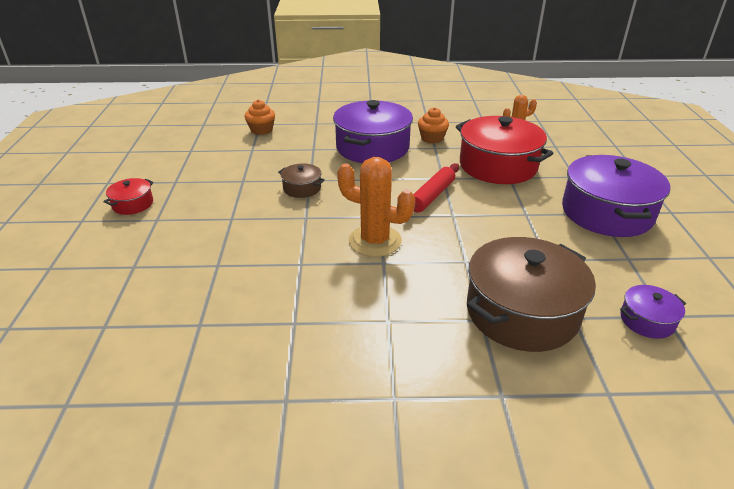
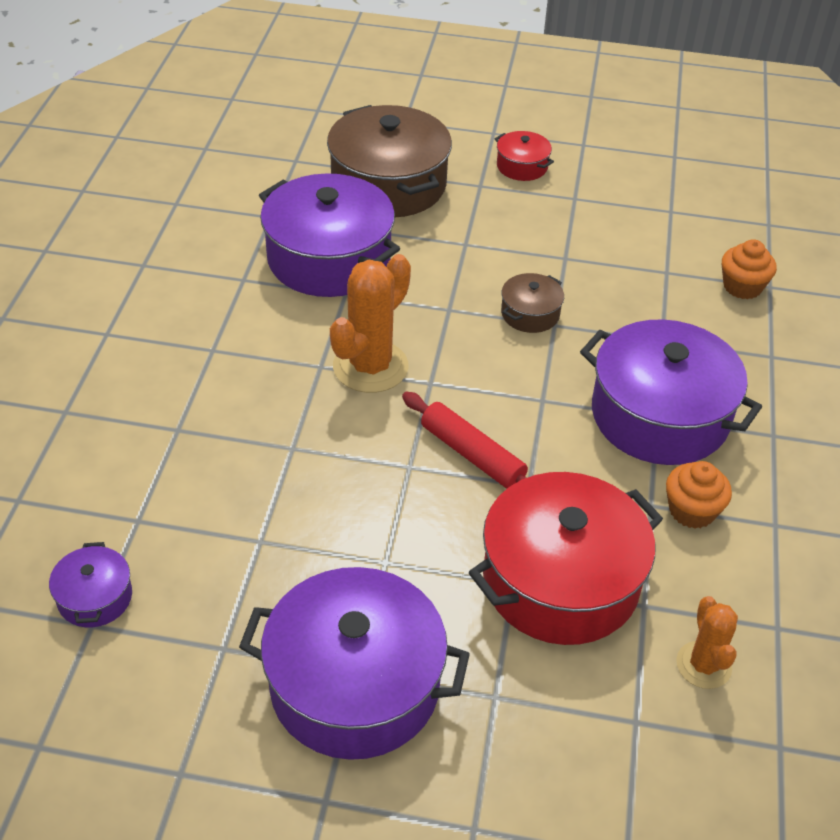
camera: 100 degrees right, 10 degrees up
(258, 279) = (329, 259): none -> purple pot
(522, 312) = (171, 471): brown pot -> brown pot (388, 184)

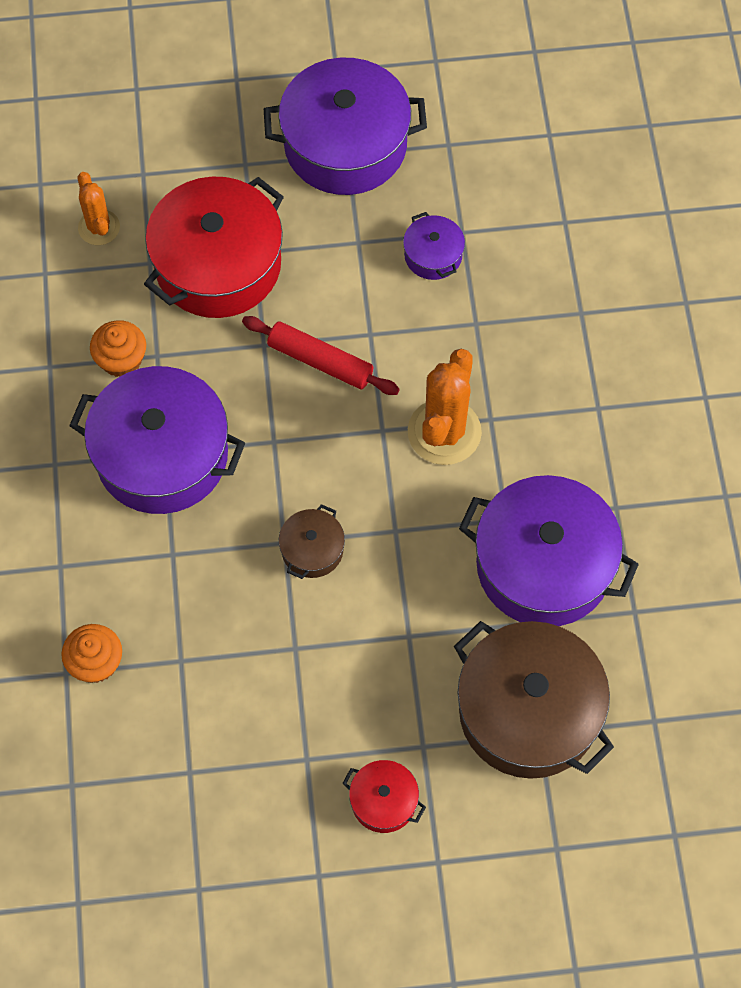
camera: 165 degrees right, 20 degrees up
(95, 597) = (559, 154): purple pot -> purple pot (433, 255)

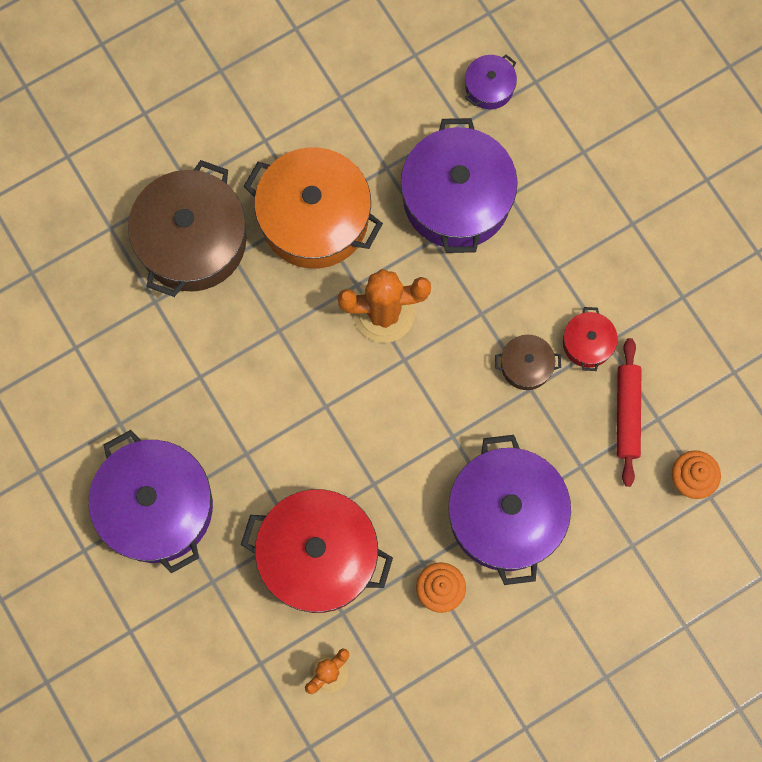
camera: 115 degrees left, 10 degrees up
(320, 361) = (367, 433): red rolling pin -> red rolling pin (627, 414)
(383, 801) = (684, 232): red pot -> red pot (587, 343)
(433, 255) = (232, 389): purple pot -> purple pot (489, 87)
(528, 711) = (571, 164): brown pot -> brown pot (192, 241)
(587, 409) = (314, 218): none -> orange pot

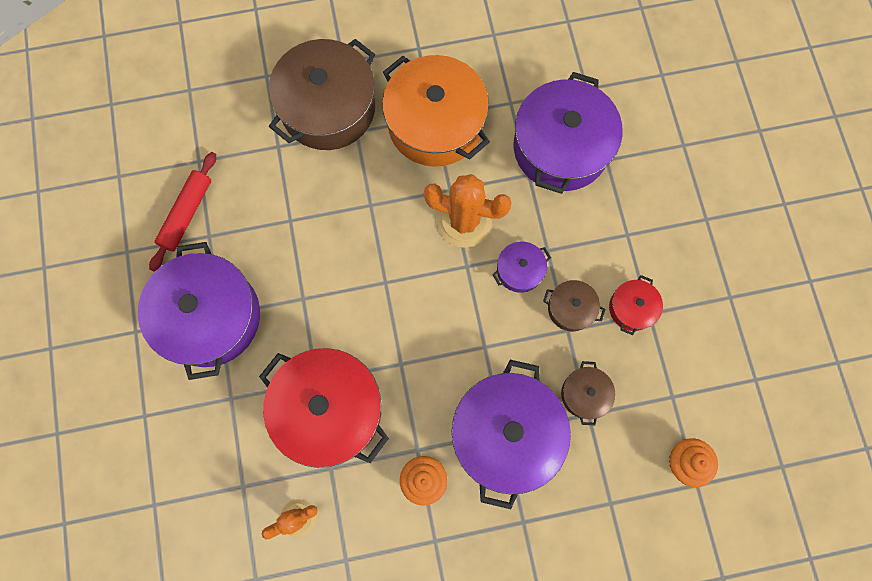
camera: 20 degrees right, 0 degrees up
(489, 87) = (621, 67): purple pot -> purple pot (519, 270)
(570, 448) = (584, 394): none -> brown pot
(627, 414) = (646, 382): red rolling pin -> red rolling pin (187, 214)

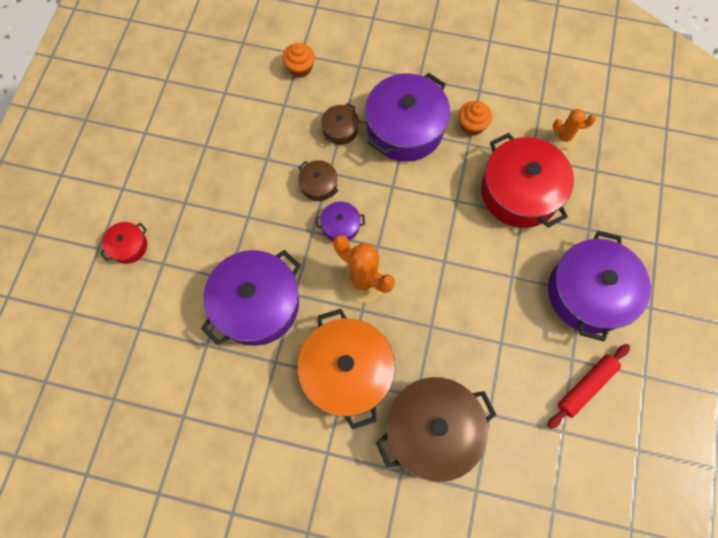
camera: 155 degrees left, 5 degrees down
(631, 308) = (276, 167): red pot -> red pot (129, 246)

